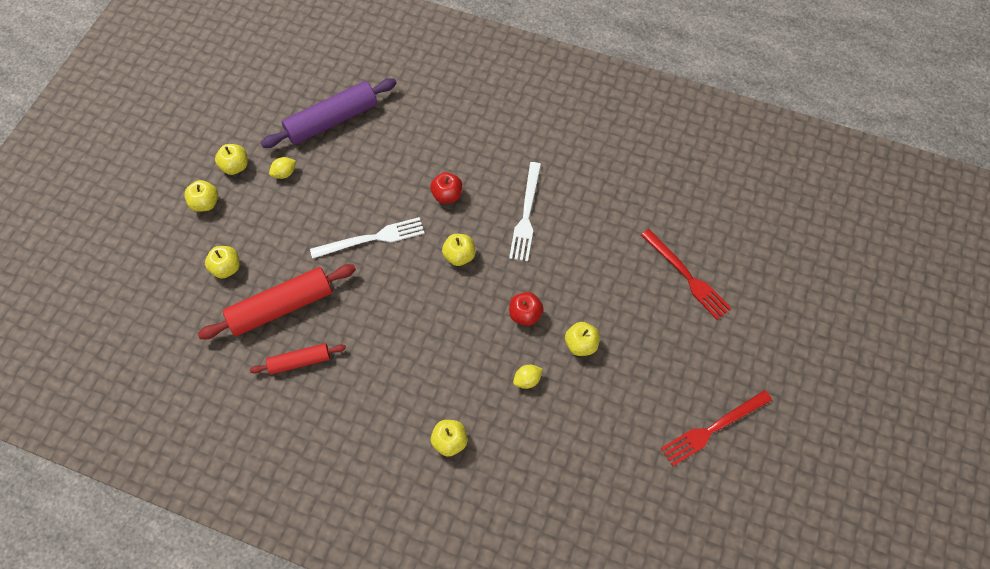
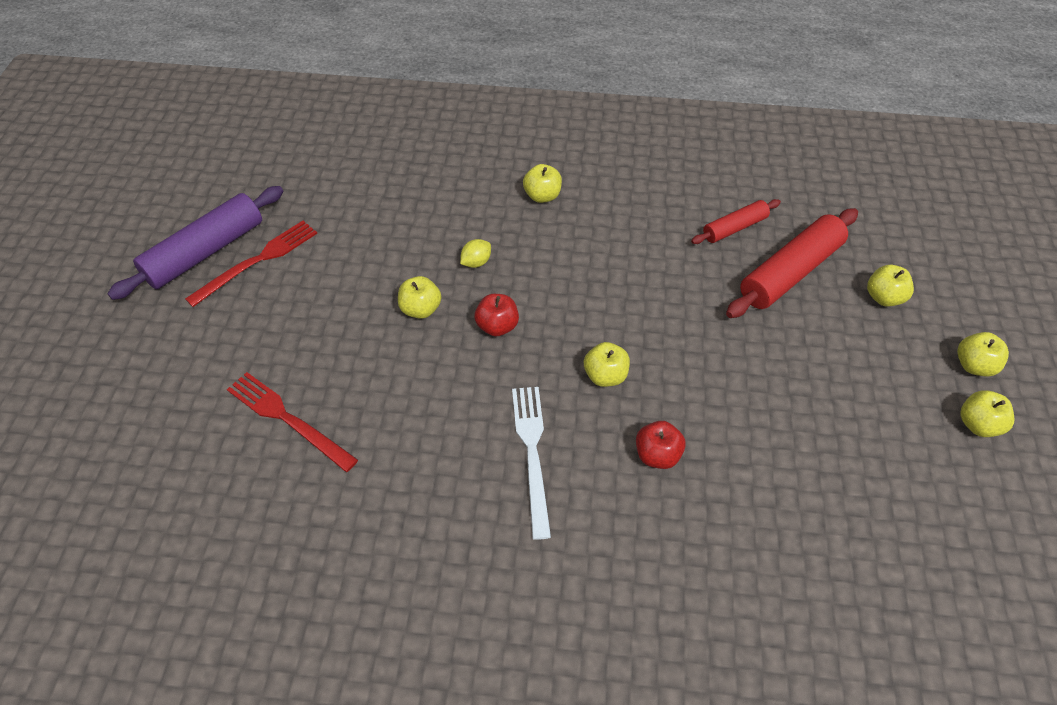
camera: 165 degrees right, 10 degrees down
(284, 173) = (903, 431): yellow lemon -> none
(332, 120) = (895, 536): purple rolling pin -> purple rolling pin (205, 252)
(372, 238) = (730, 371): white fork -> none

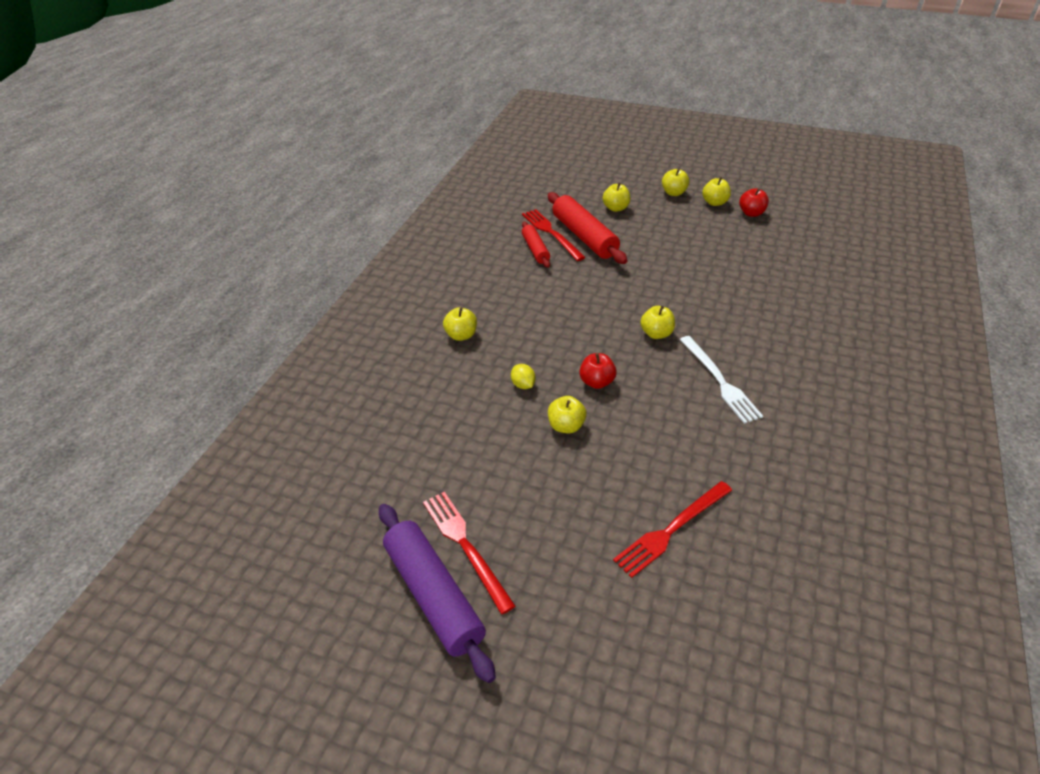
camera: 75 degrees left, 10 degrees down
(532, 453) = (720, 381): white fork -> white fork turned 120 degrees counterclockwise
(657, 455) = (726, 322): red apple -> red apple (751, 213)
(780, 237) = (551, 233): none -> red fork

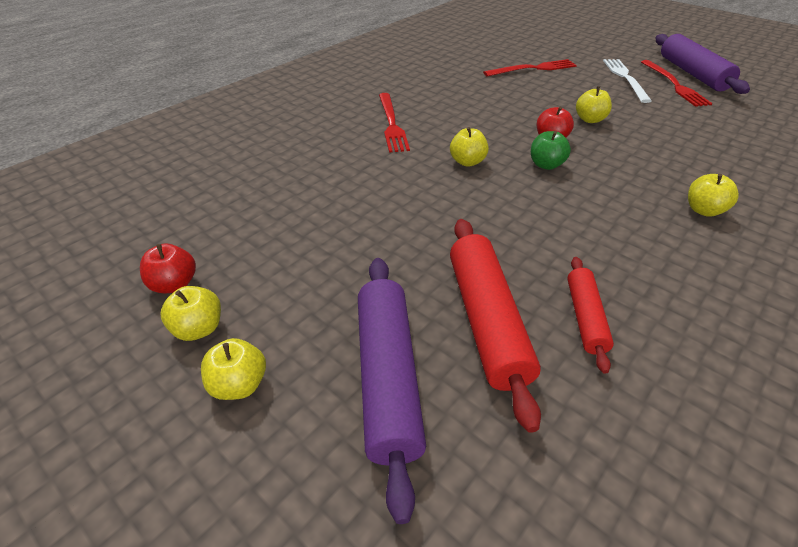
camera: 160 degrees left, 0 degrees up
(523, 385) = (626, 151): yellow lemon -> none
(551, 233) = (546, 348): red fork -> red fork (392, 124)
(590, 348) = (546, 165): none -> green apple
(615, 208) = (388, 378): yellow apple -> purple rolling pin
(720, 381) = (438, 119): white fork -> white fork (625, 78)

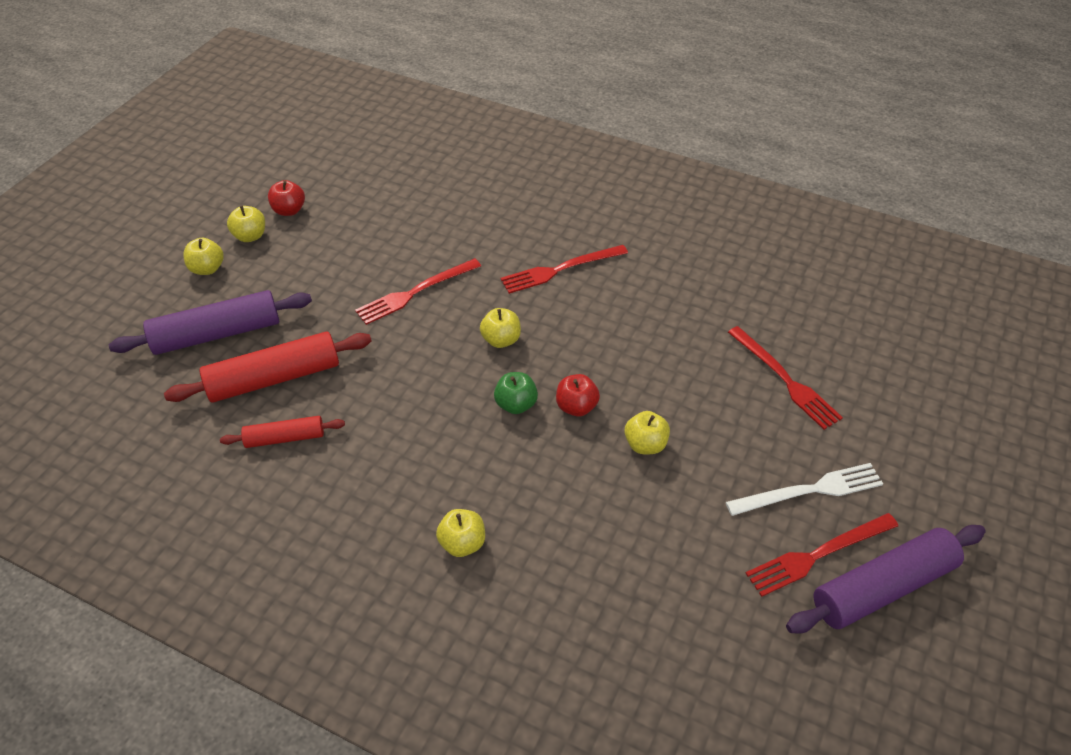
camera: 75 degrees right, 5 degrees up
(384, 200) = (415, 292): none -> red fork

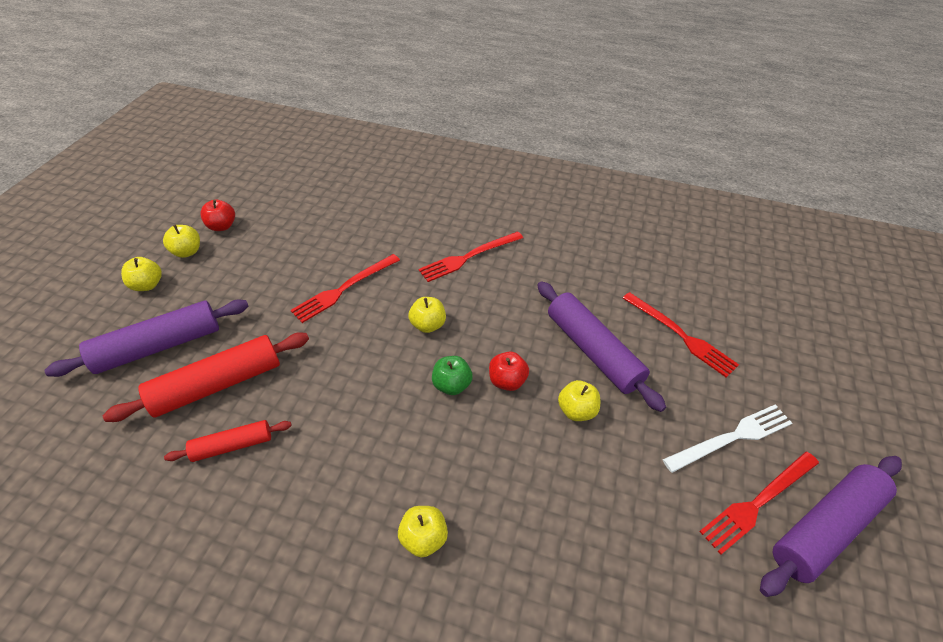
camera: 10 degrees left, 0 degrees up
(679, 386) = (593, 351): none -> purple rolling pin

